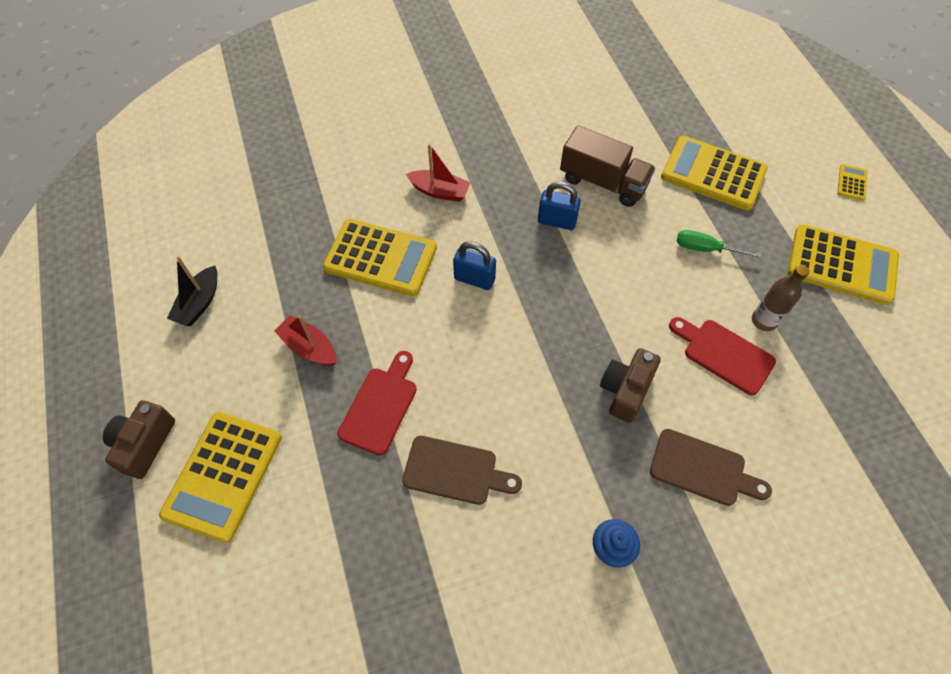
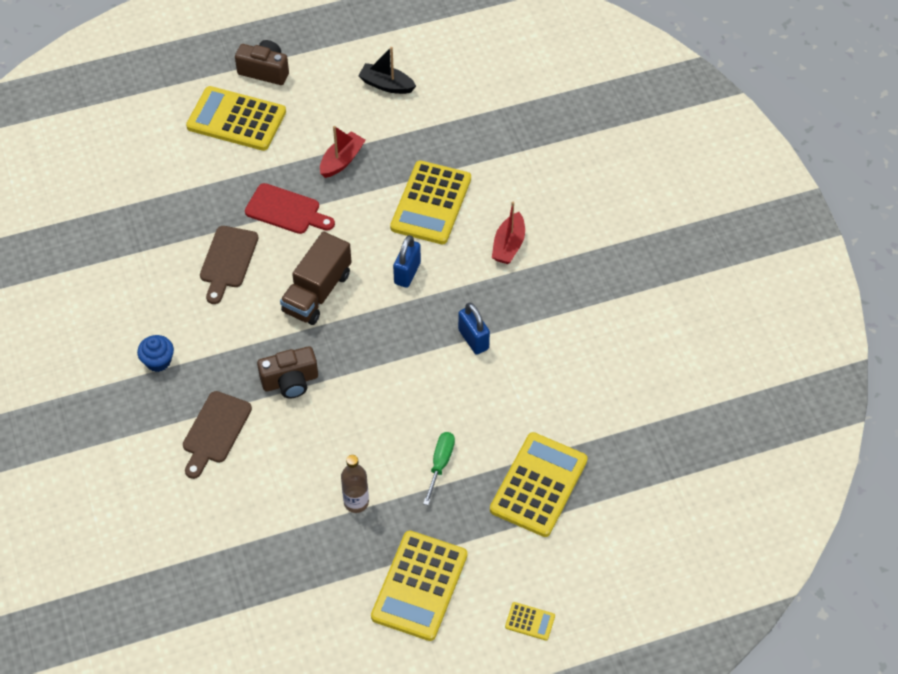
camera: 90 degrees right, 5 degrees down
(556, 221) = (473, 339): blue padlock -> blue padlock turned 45 degrees counterclockwise
(603, 182) = (524, 382): brown truck -> brown truck (317, 292)
(625, 390) = (290, 381): brown camera -> brown camera turned 135 degrees clockwise
(724, 354) = (321, 463): red cutting board -> none

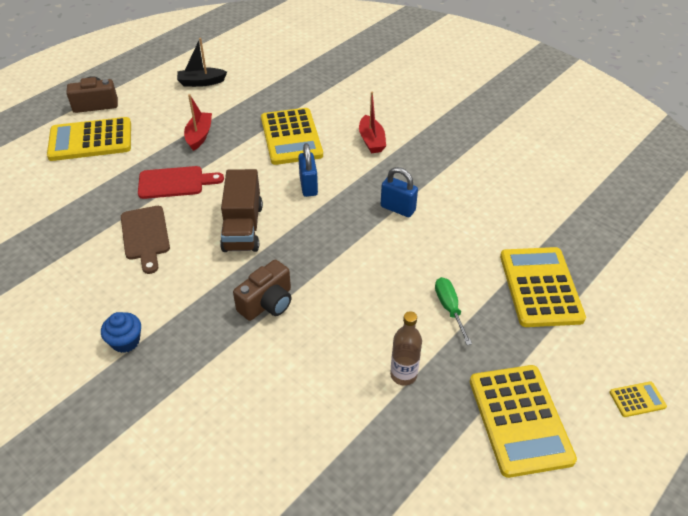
camera: 30 degrees left, 10 degrees down
(215, 431) = (223, 377): brown cutting board -> none

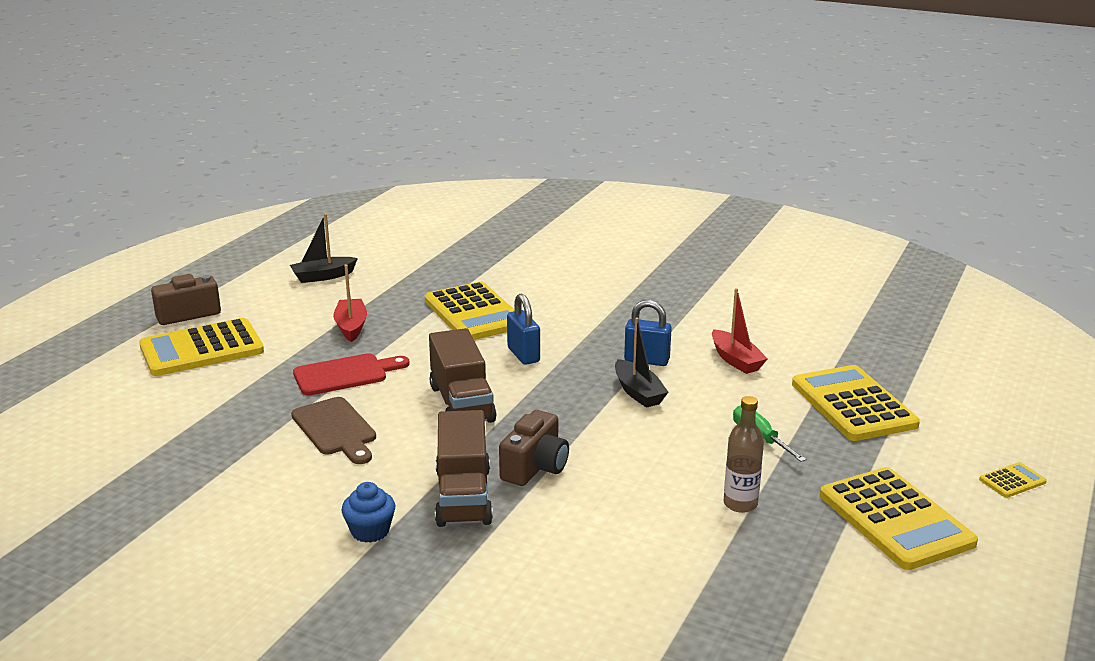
camera: 15 degrees left, 20 degrees down
(204, 321) = (463, 496): none -> brown truck
(371, 141) = (578, 304): red boat -> red boat (736, 360)
(376, 241) = (638, 392): none -> black boat

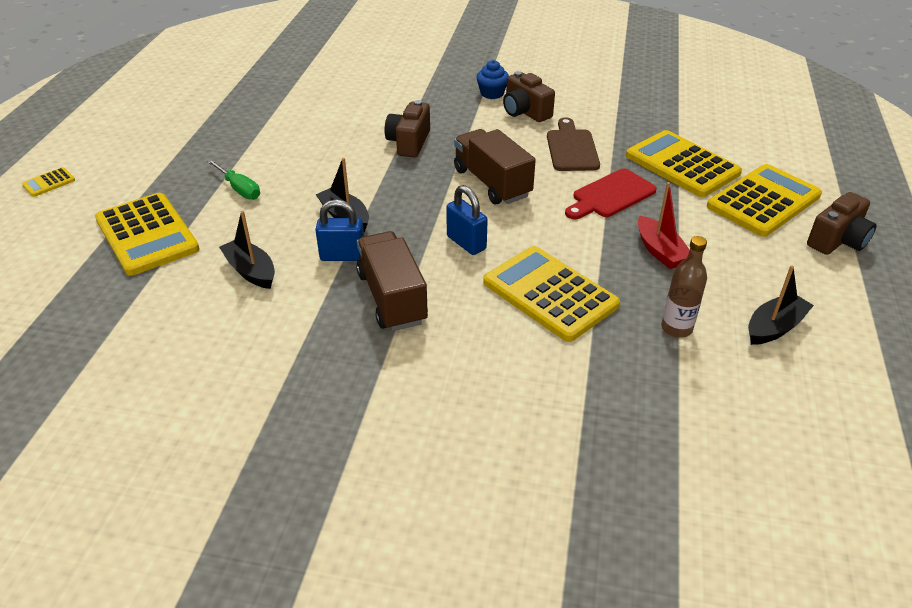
camera: 165 degrees right, 15 degrees up
(335, 429) = (571, 148): brown cutting board -> brown cutting board turned 45 degrees clockwise
(348, 490) = (525, 112): none -> brown camera
(463, 496) = (448, 118): brown truck -> brown truck (392, 298)
(736, 360) = (251, 271): red boat -> black boat
(740, 504) = (261, 139): brown bottle -> brown bottle (676, 328)
(895, 519) = (155, 144): yellow calculator -> yellow calculator (682, 165)

